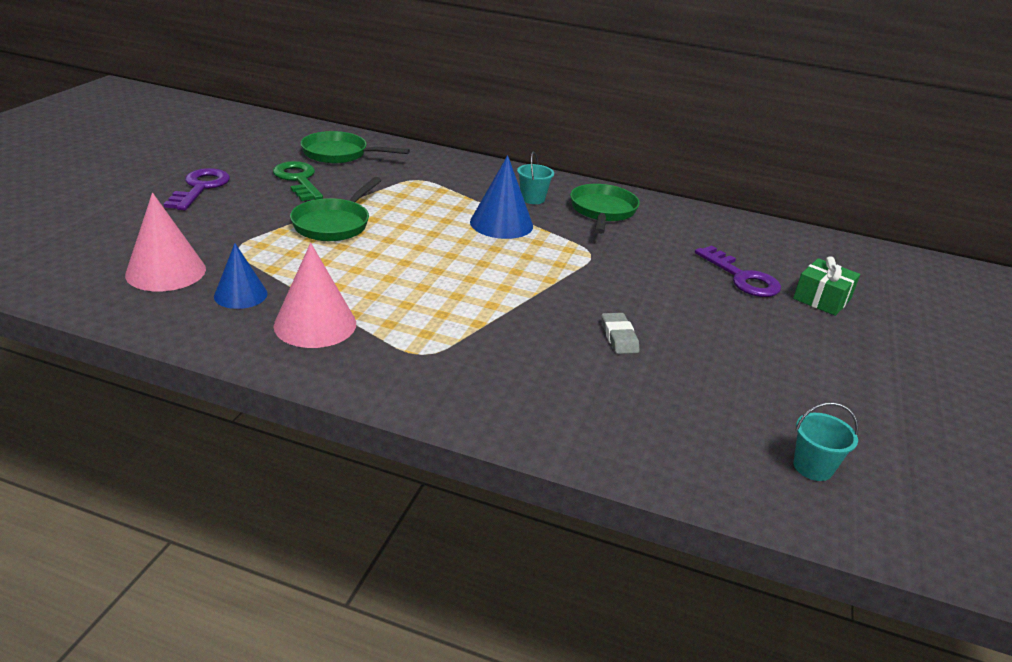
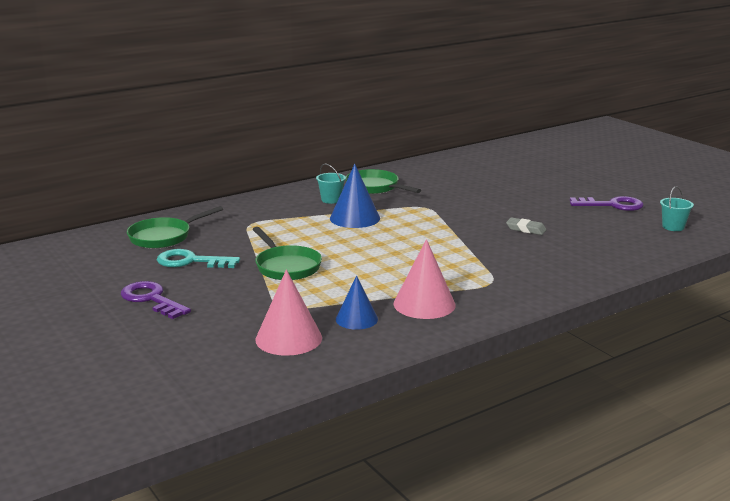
camera: 50 degrees left, 10 degrees down
(298, 180) = (191, 261): green key -> turquoise key
(742, 277) = (496, 182): purple key -> purple key (612, 205)
(822, 299) = (537, 173): green gift -> none

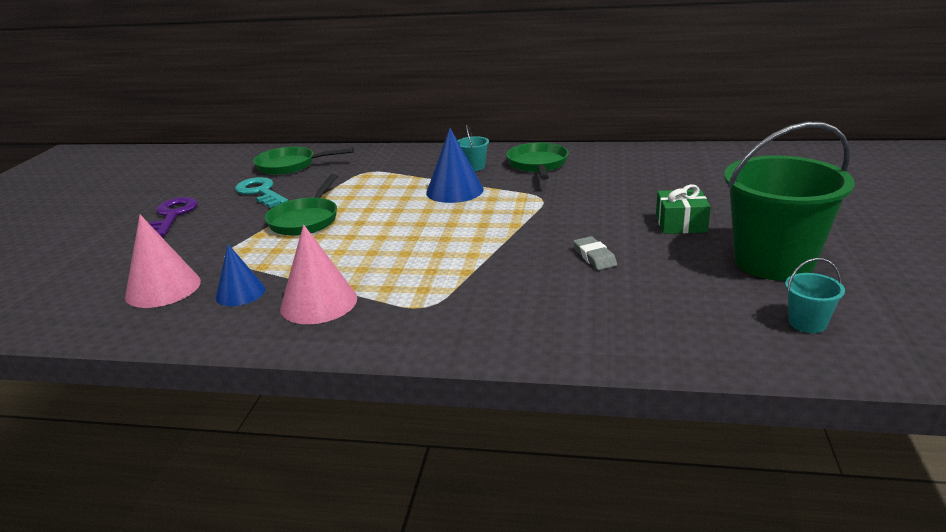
camera: 45 degrees right, 5 degrees up
(534, 199) = (681, 224): none -> green gift
(612, 205) = (773, 262): purple key -> green bucket

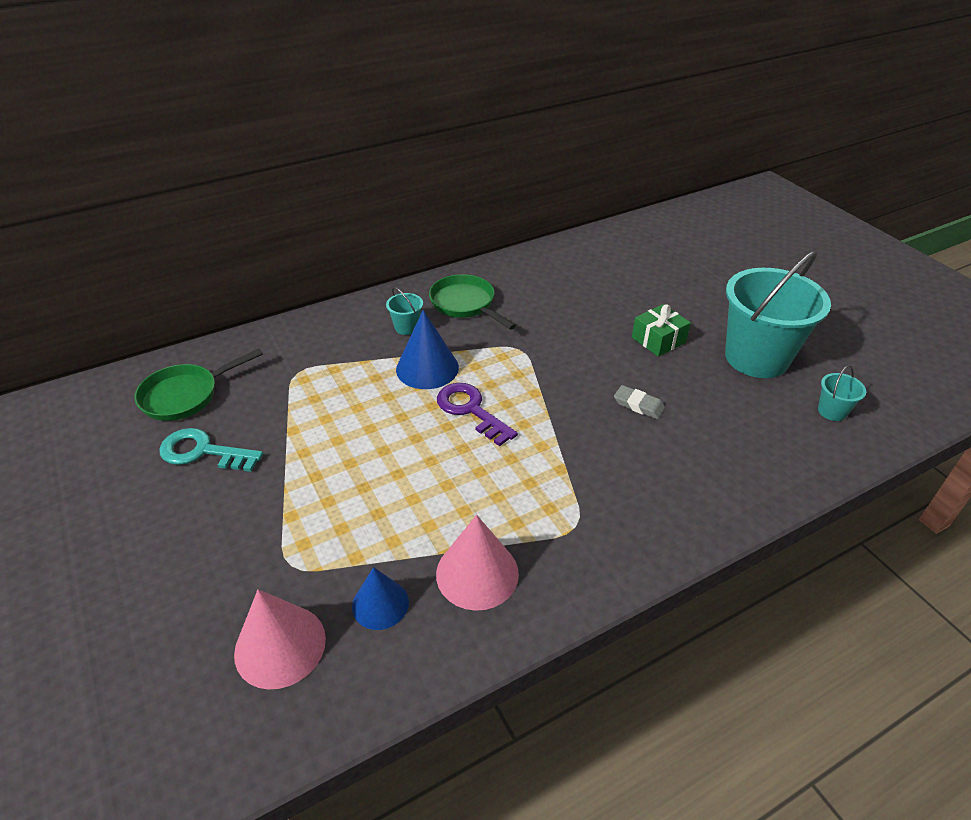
camera: 40 degrees left, 15 degrees up
(172, 215) = (130, 536): purple key -> purple key (471, 410)
(305, 220) = (318, 471): green pan -> none
(773, 262) = (756, 358): green bucket -> turquoise bucket

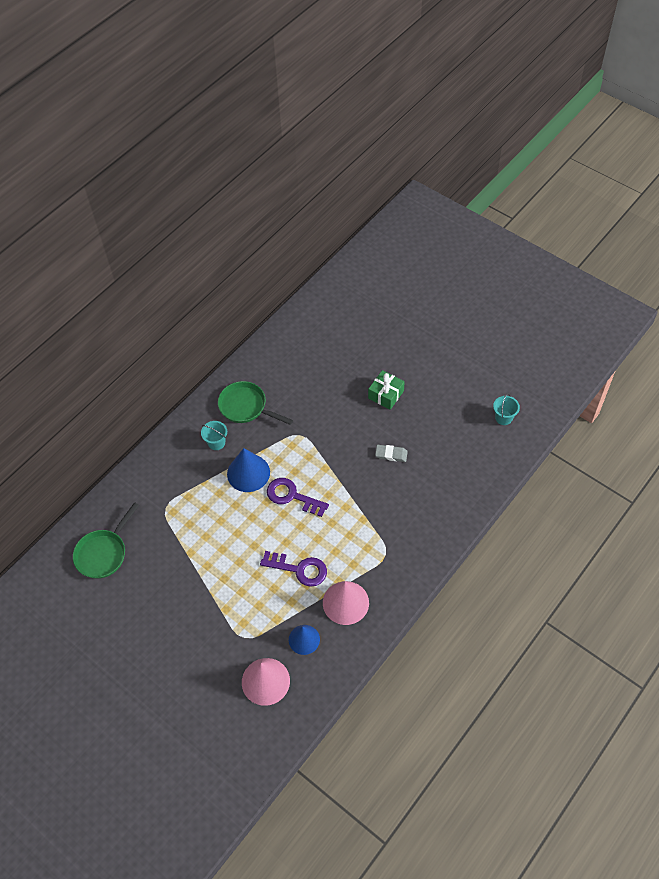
camera: 20 degrees left, 15 degrees up
(203, 452) = (145, 589): turquoise key -> none
(430, 501) = (299, 569): none -> purple key
(756, 358) = (450, 388): turquoise bucket -> none

